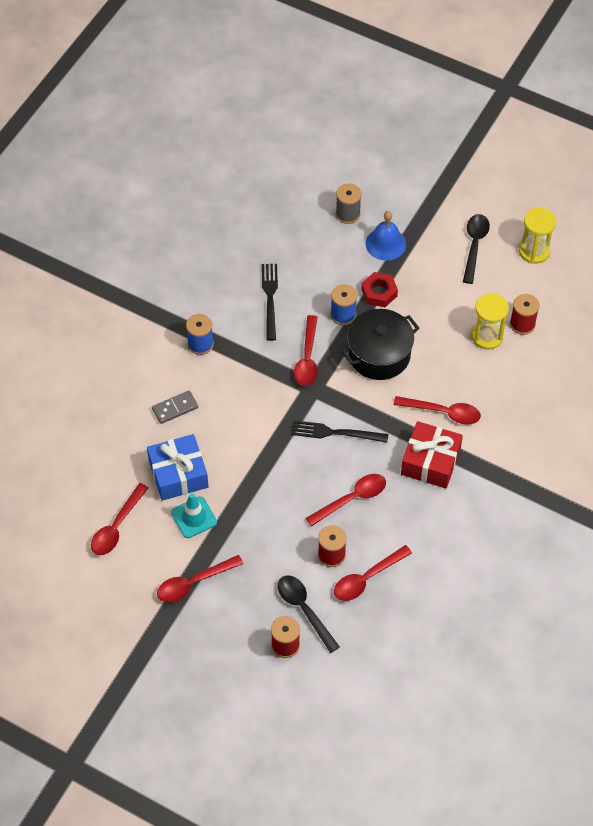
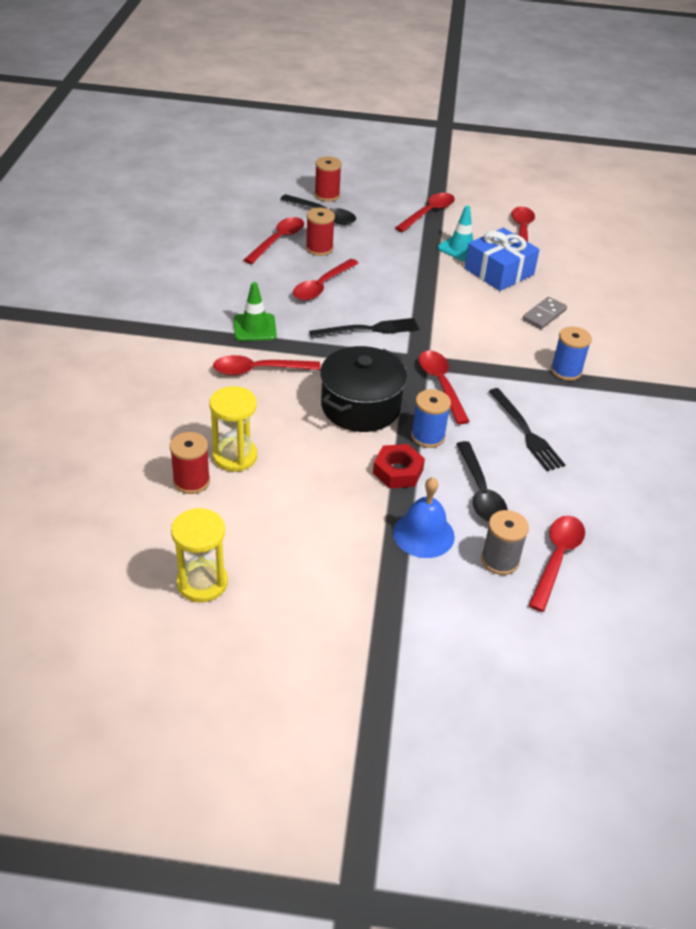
camera: 155 degrees right, 15 degrees down
(312, 205) = (556, 558): none -> red spoon
(430, 461) = (254, 328): red gift -> green traffic cone
(474, 245) = (296, 566): black spoon -> black spoon (480, 492)

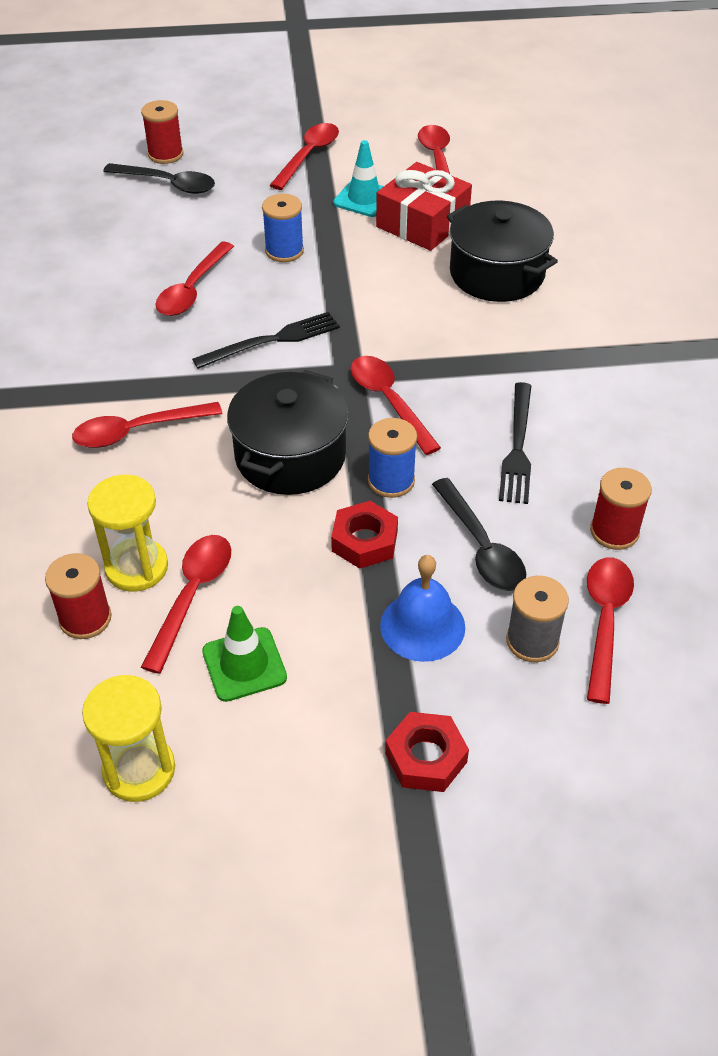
camera: 10 degrees left, 5 degrees up
(254, 328) = (116, 369): green traffic cone -> green traffic cone (244, 664)
(278, 240) = (115, 233): red spoon -> red spoon (192, 596)
(319, 248) = (175, 234): red spool -> red spool (614, 531)
(402, 618) = (426, 758): none -> red nut
(499, 271) = (422, 223): blue gift -> red gift
(526, 432) = (517, 447): black fork -> black fork turned 45 degrees clockwise
(544, 315) = (497, 274): grey domino -> black pot
(566, 371) = (546, 348): blue spool -> blue spool (284, 251)

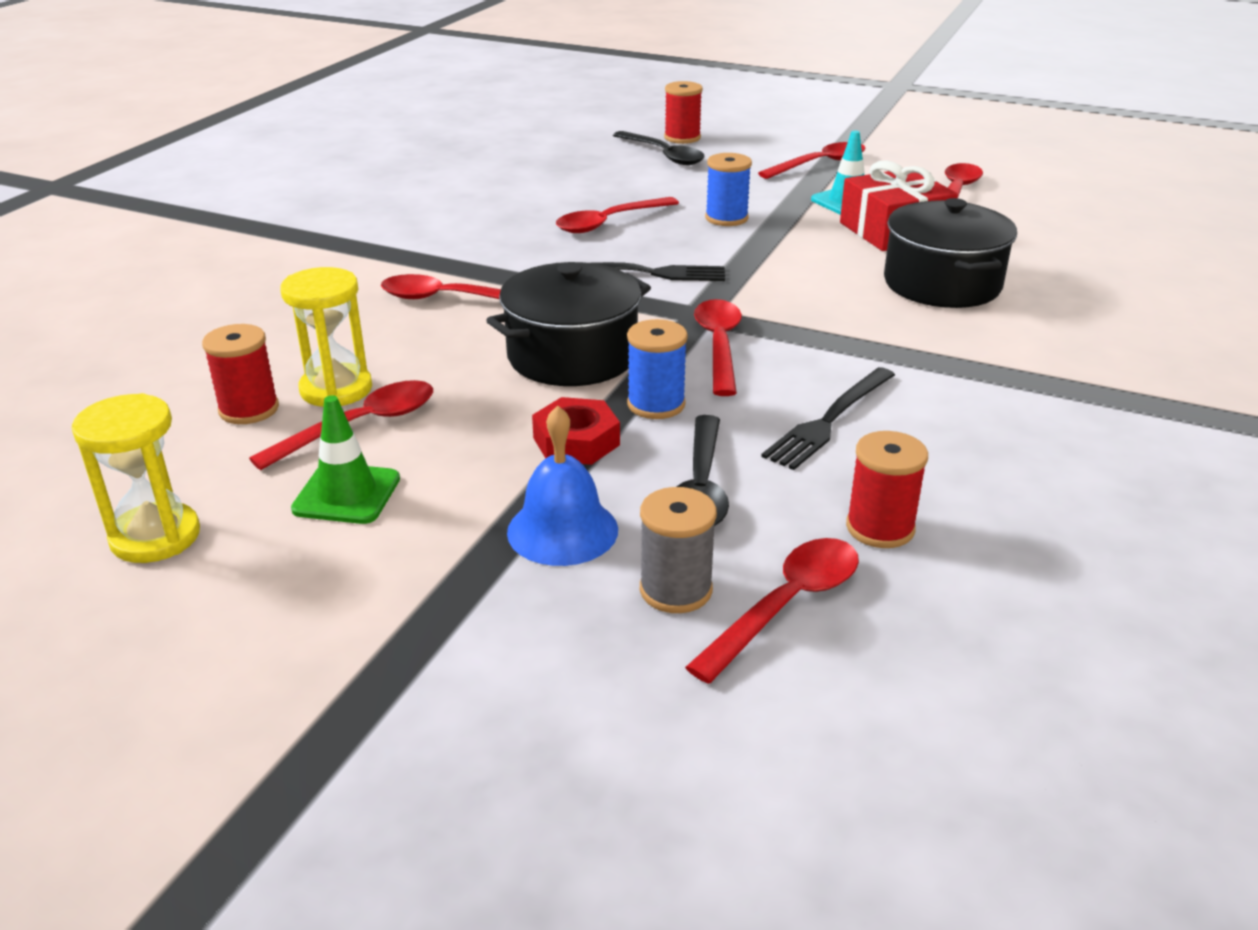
camera: 30 degrees right, 15 degrees down
(426, 758) = (440, 646): red nut -> none

